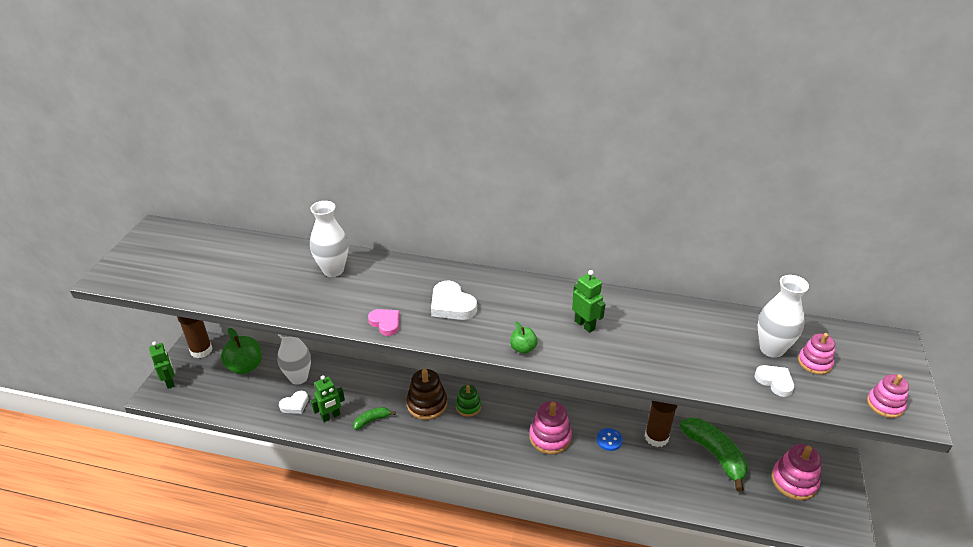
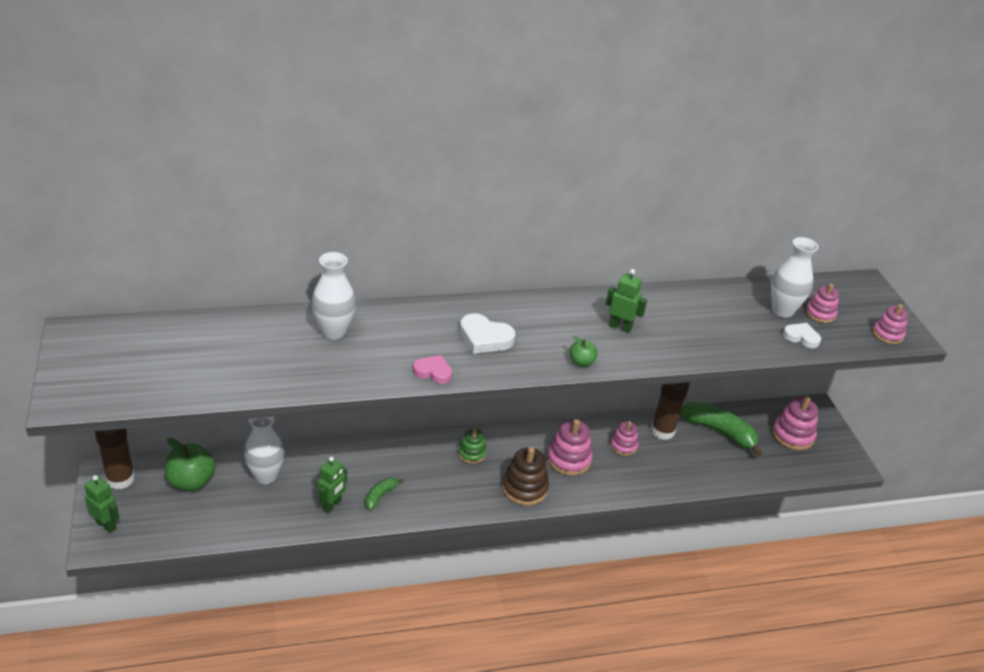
camera: 30 degrees left, 0 degrees up
(295, 404) = (282, 505): white heart -> none
(427, 404) = (428, 463): brown stacking toy -> brown stacking toy (524, 488)
(609, 440) = (623, 446): blue button -> pink stacking toy

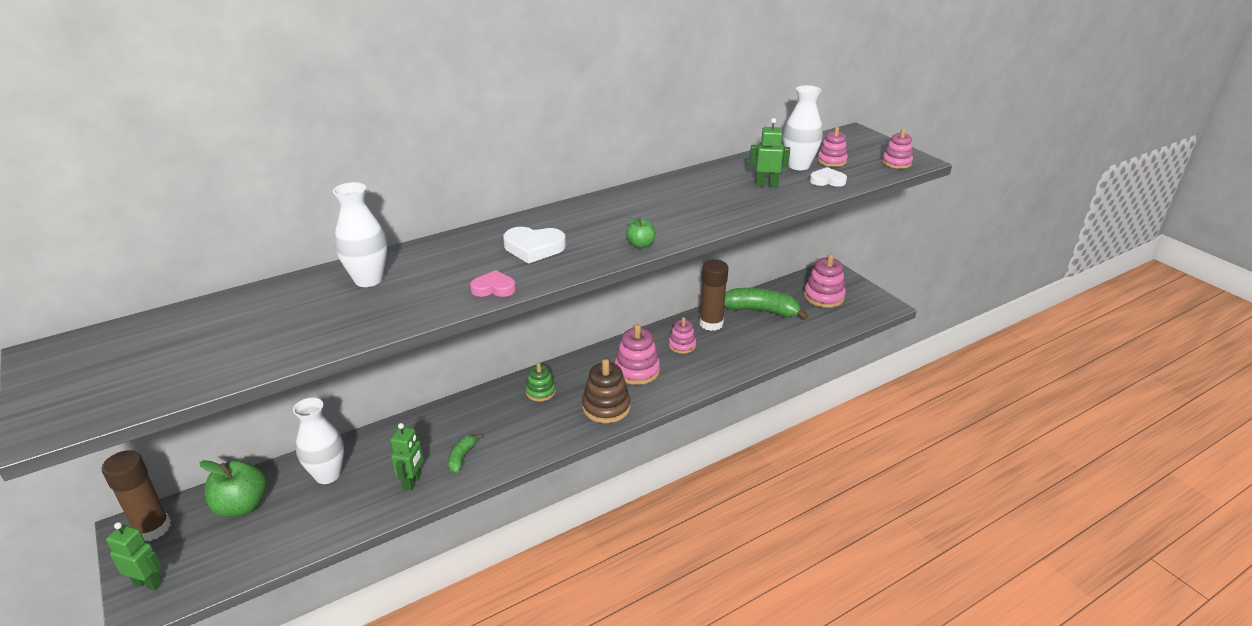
camera: 15 degrees left, 5 degrees down
(620, 327) = (662, 209): green robot -> green robot (766, 185)

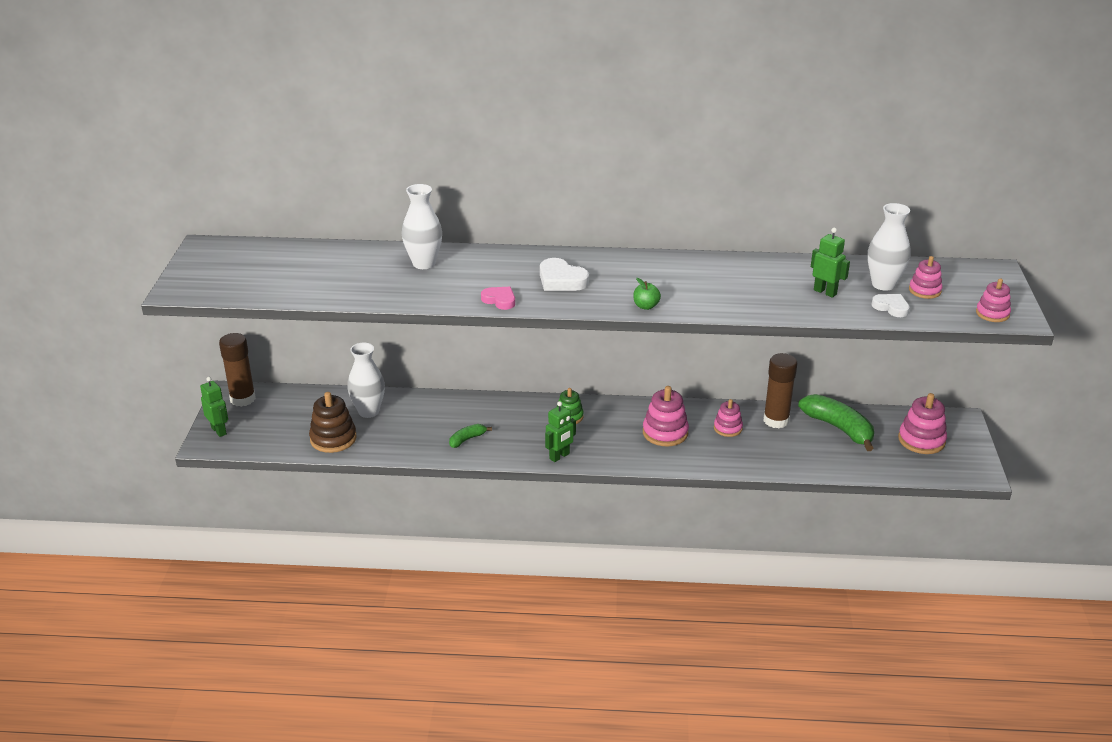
camera: 35 degrees right, 0 degrees up
(242, 506) = (302, 408): green apple -> none
(412, 481) = (419, 441): green robot -> green robot (559, 456)
(606, 407) = (610, 450): brown stacking toy -> brown stacking toy (333, 439)

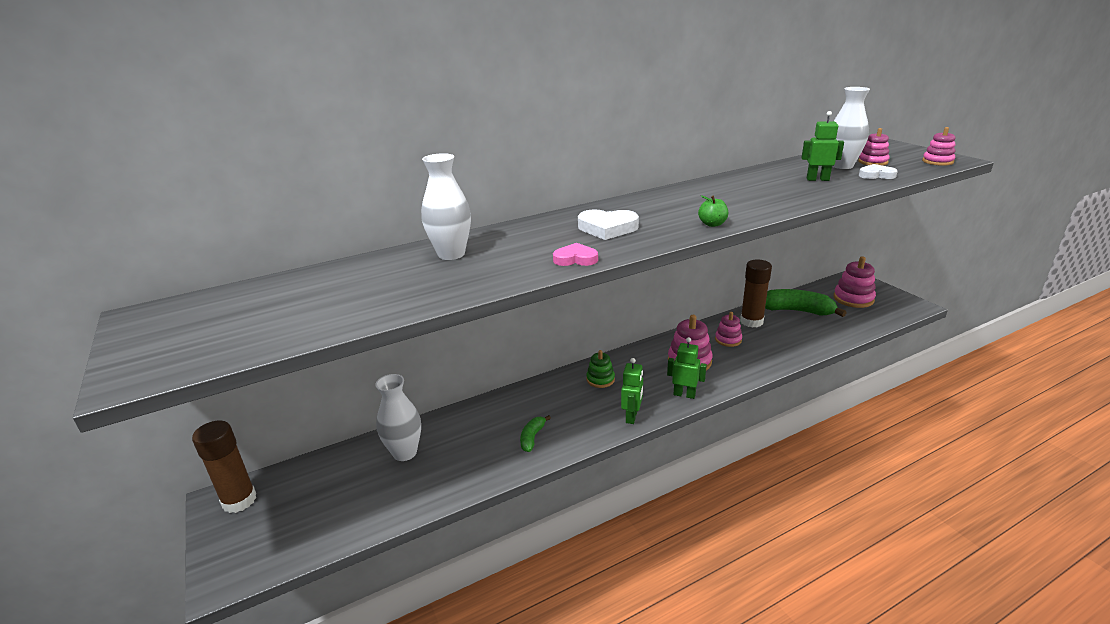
camera: 30 degrees left, 5 degrees down
(219, 431) = (231, 554): green robot -> green robot (684, 394)
(333, 439) = (389, 499): brown stacking toy -> none

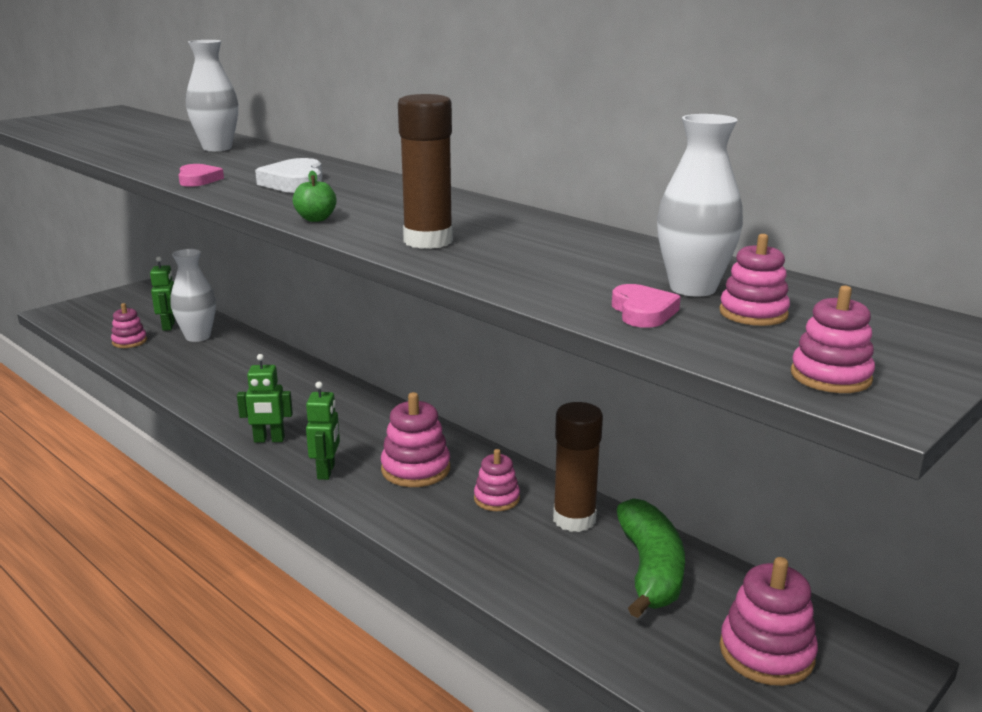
camera: 70 degrees right, 5 degrees down
(239, 500) = (137, 295): brown glue stick -> brown glue stick (428, 241)
(380, 501) = (129, 341): none -> pink stacking toy
(532, 437) = (223, 389): green banana -> none
(600, 379) = (348, 411): green stacking toy -> none
(817, 179) = (576, 270): green robot -> green robot (169, 326)
(876, 175) = (643, 312): white heart -> pink heart

